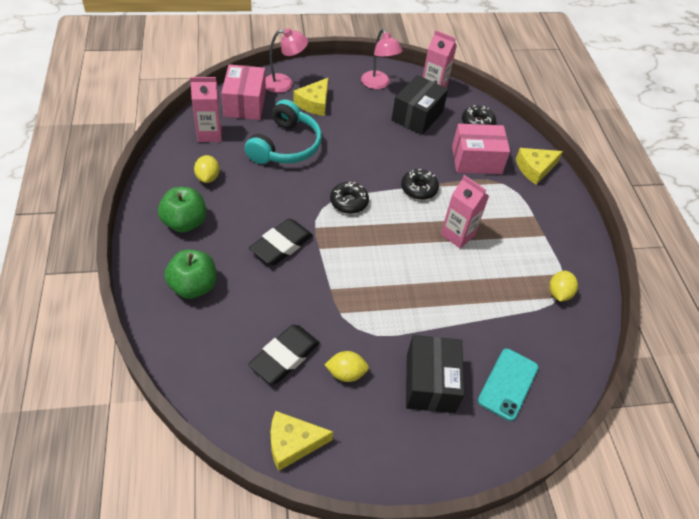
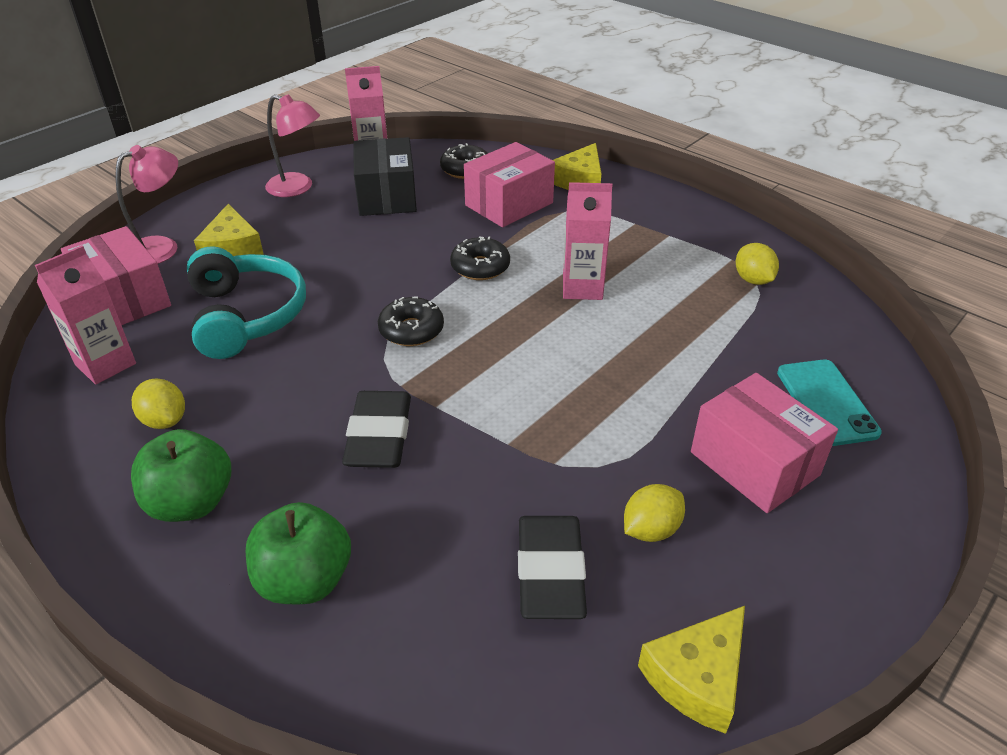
camera: 35 degrees left, 10 degrees down
(430, 383) = (754, 463): black box -> pink box

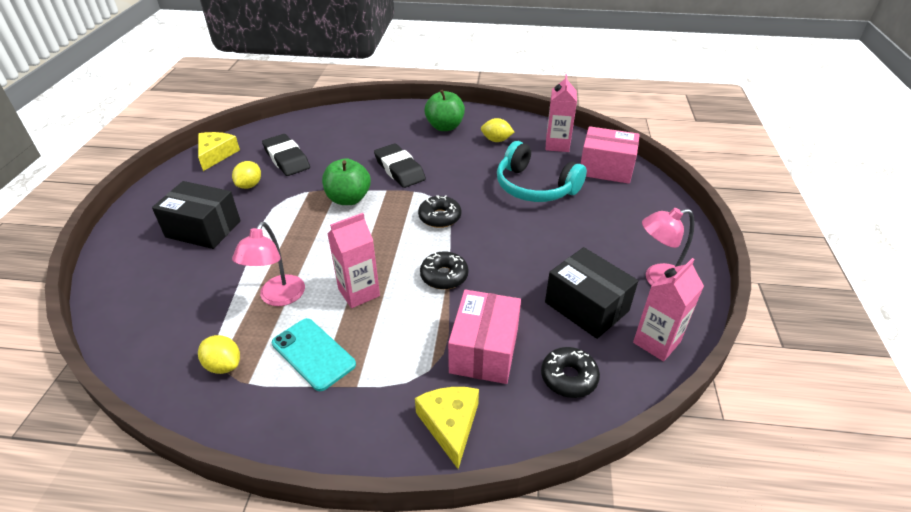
camera: 145 degrees right, 0 degrees up
(162, 247) = (646, 199): pink lamp -> pink lamp (278, 298)
(232, 248) = (610, 216): yellow cheese -> none
(305, 580) = (377, 127): green apple -> green apple (348, 199)
(754, 463) = (203, 229): pink box -> black box
(826, 402) = (159, 280): turquoise phone -> turquoise phone (313, 354)

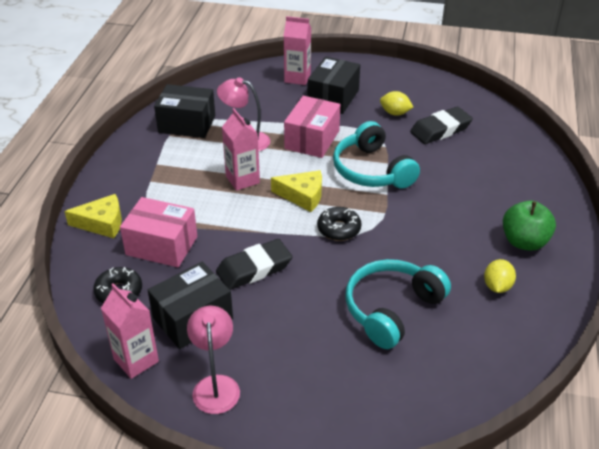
camera: 95 degrees right, 0 degrees up
(216, 155) = (445, 90): yellow cheese -> yellow cheese (302, 196)
(224, 365) = (187, 124): yellow lemon -> black box
(313, 354) = (185, 160): turquoise phone -> none
(348, 199) = (372, 170): green apple -> turquoise headphones
(399, 170) = (424, 203): black eraser -> black eraser (254, 269)
(444, 276) = (253, 228): black donut -> none
(557, 145) = (492, 347): pink carton -> pink carton (297, 78)
(606, 168) = (435, 389): pink box -> pink box (312, 139)

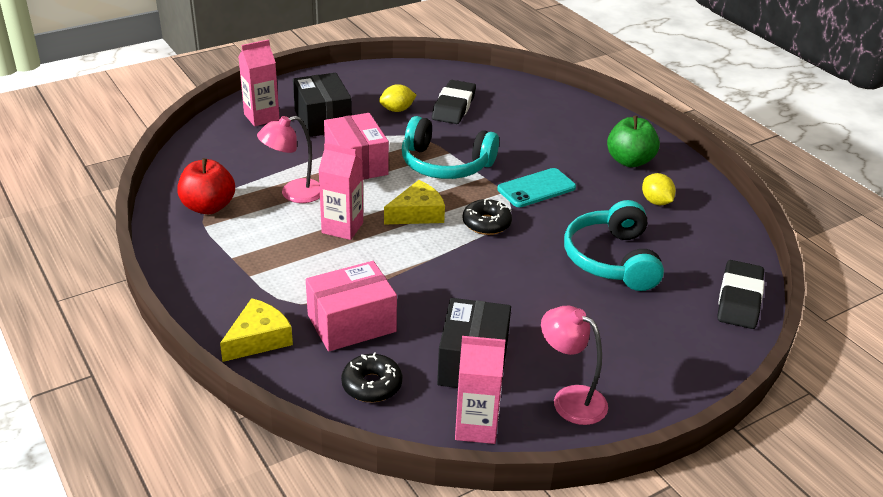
camera: 45 degrees left, 5 degrees down
(187, 124) = (208, 207): black box -> red apple
(254, 269) = (464, 293): black eraser -> black eraser (739, 299)
(413, 223) = (536, 188): none -> turquoise phone

